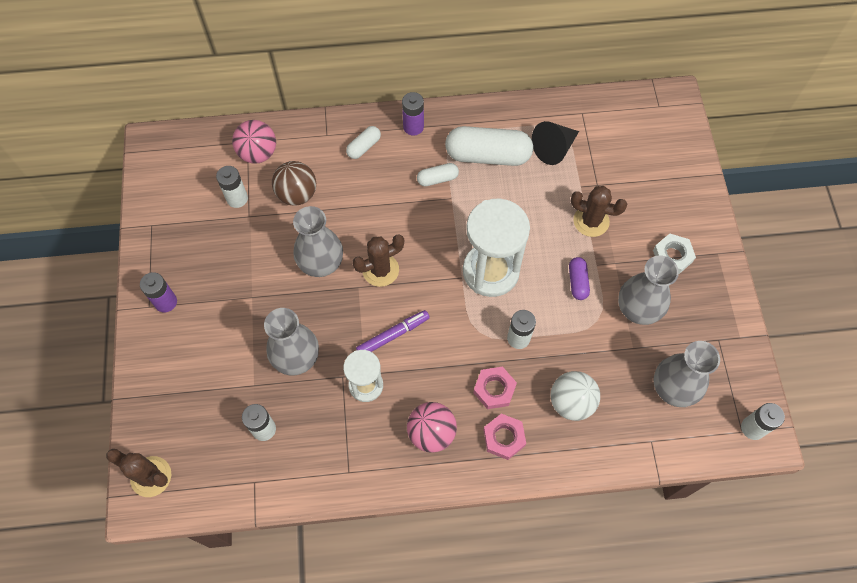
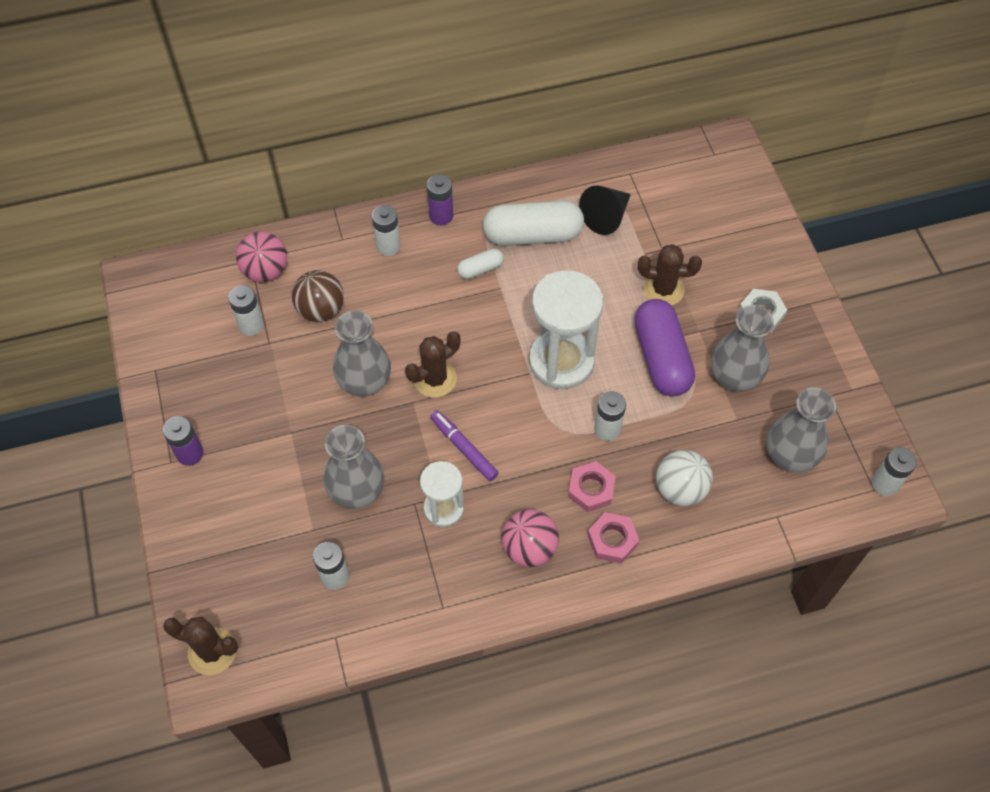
camera: 10 degrees left, 5 degrees down
(364, 147) = (388, 246): white capsule -> white battery
(393, 335) = (463, 448): purple marker -> purple marker turned 90 degrees counterclockwise
(577, 282) = (661, 358): purple capsule -> purple capsule, size x2.05

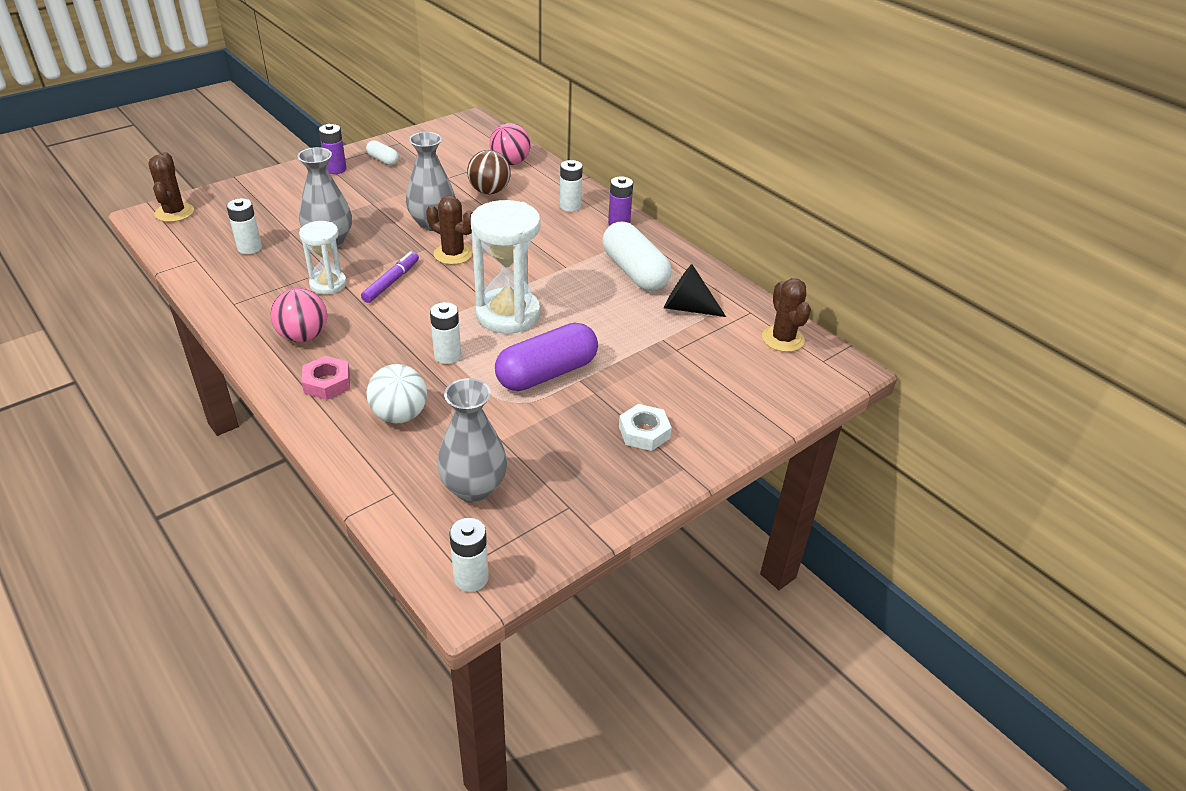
camera: 65 degrees right, 20 degrees down
(251, 325) = (458, 167): white battery -> none
(480, 269) = (578, 253): white capsule -> white capsule (383, 160)
(591, 489) = (378, 359): pink nut -> none
(663, 289) = (628, 359): brown cactus -> brown cactus (783, 339)
(734, 377) = (552, 427): grey vase -> none

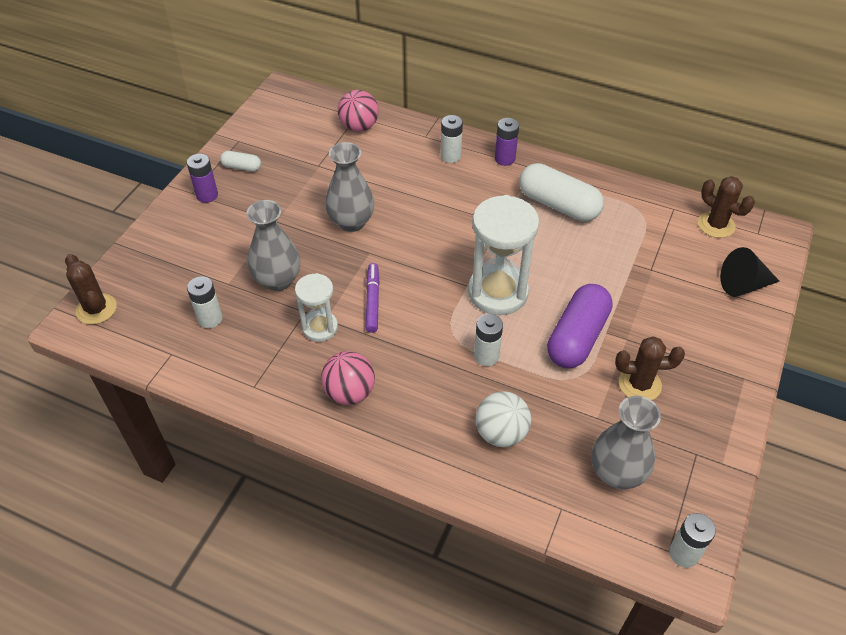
camera: 25 degrees left, 10 degrees up
(327, 382) = (413, 430): pink nut -> none
(453, 254) = (398, 248): brown cactus -> brown cactus (639, 384)
(489, 191) = (369, 166): brown ball -> none
(644, 432) = (692, 359): white nut -> none
(687, 308) = (626, 224): black cone -> black cone (743, 285)

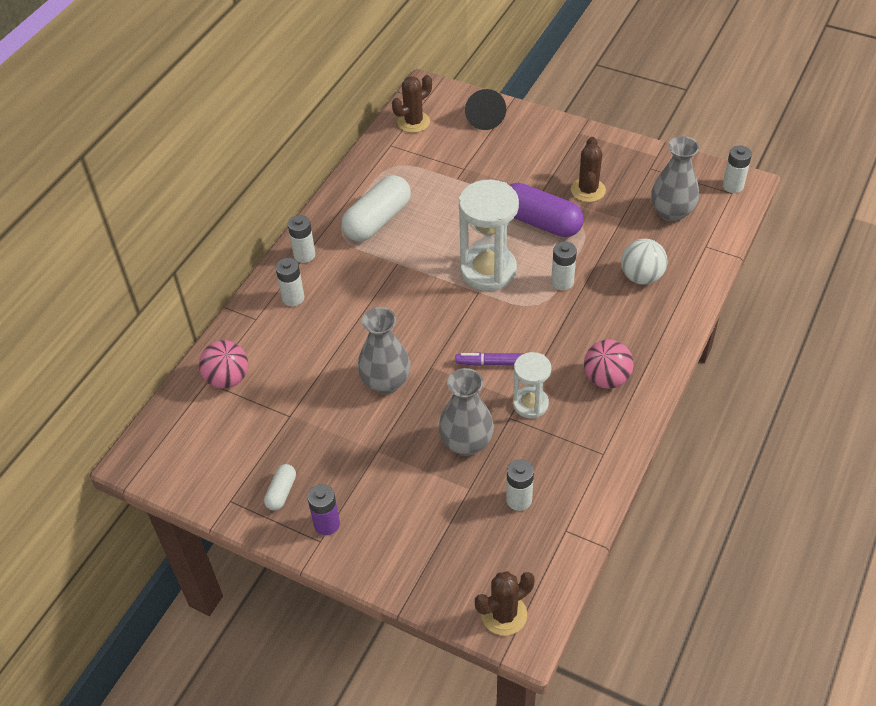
camera: 85 degrees left, 0 degrees up
(505, 159) = (304, 255): purple battery -> white battery

